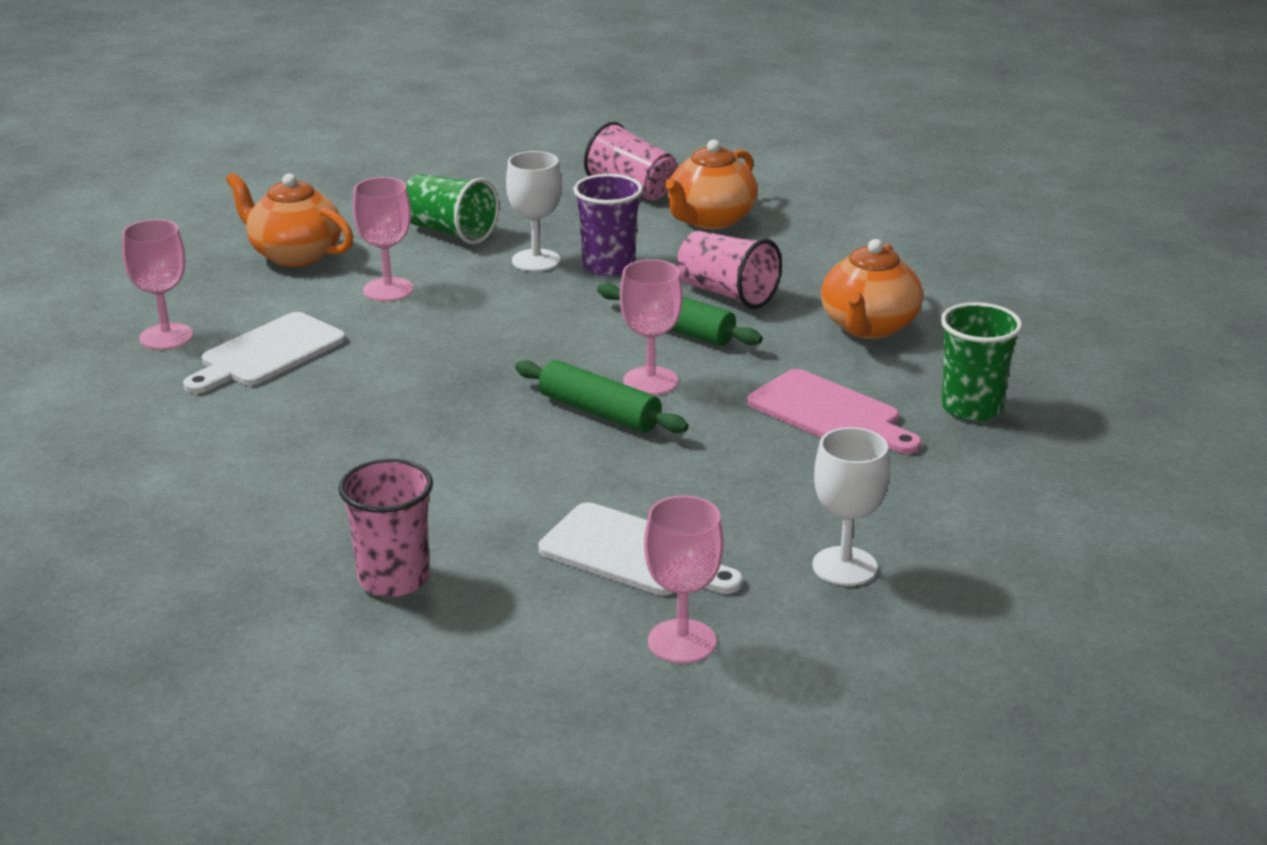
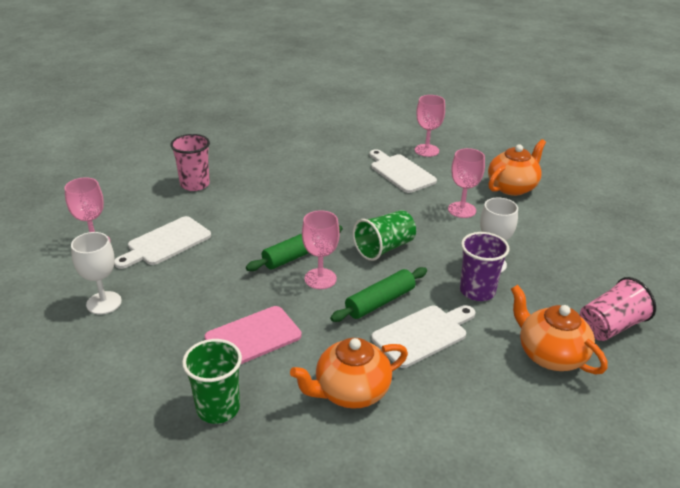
camera: 105 degrees right, 5 degrees up
(450, 232) = (538, 238): green cup -> green cup (384, 248)
(727, 294) = (423, 334): pink cup -> white cutting board
(868, 327) = (350, 392): orange teapot -> orange teapot turned 60 degrees counterclockwise

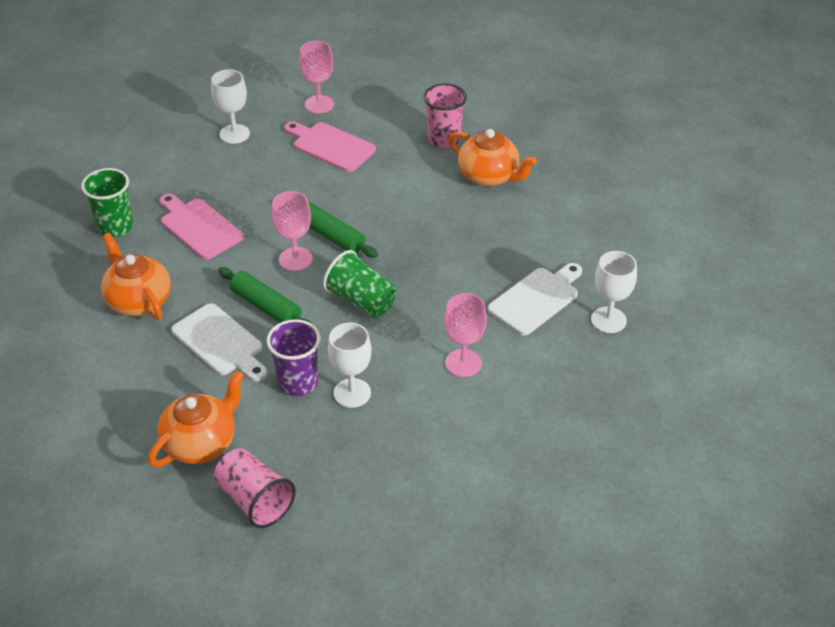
camera: 80 degrees right, 10 degrees up
(166, 243) = (331, 146): white cutting board -> pink cutting board
(426, 150) = (608, 320): pink goblet -> white goblet
(512, 187) = (540, 414): orange teapot -> orange teapot (489, 176)

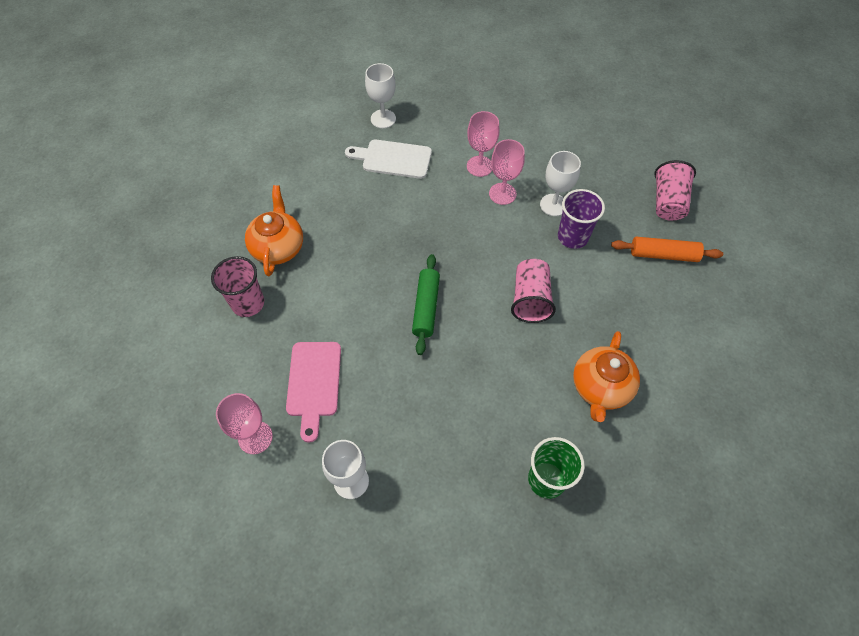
camera: 125 degrees left, 15 degrees up
(199, 227) = (492, 410): pink cutting board -> none
(201, 443) = (663, 254): orange teapot -> orange rolling pin
(220, 342) = (584, 303): white cutting board -> none
(266, 307) = (530, 299): green rolling pin -> pink cup
(295, 259) = (469, 314): pink goblet -> pink goblet (502, 194)
(361, 300) = (474, 248): green cup -> none

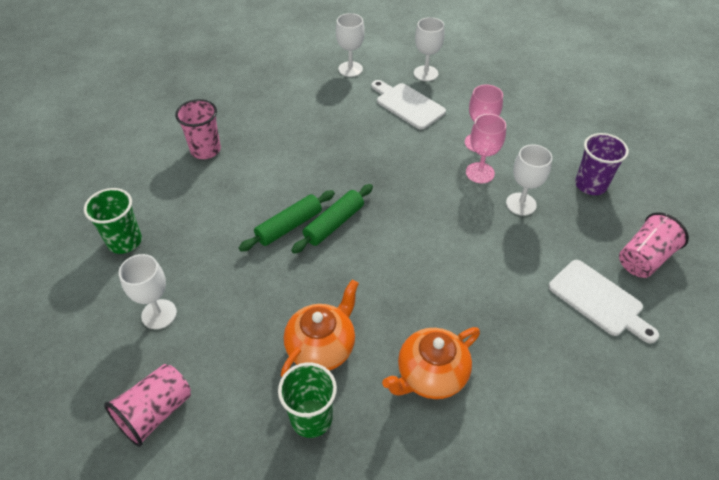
camera: 35 degrees right, 10 degrees down
(255, 437) = (124, 241): pink goblet -> green cup
(278, 247) = (262, 124): orange teapot -> orange teapot (322, 347)
(312, 147) = (350, 69): none -> white goblet
(314, 383) = (199, 229): pink cutting board -> none
(391, 332) = (289, 226): none -> green rolling pin
(530, 299) = (430, 266): pink cup -> pink cup (155, 412)
(572, 237) = (516, 238): purple cup -> purple cup (590, 185)
(663, 254) = (599, 300): orange rolling pin -> white cutting board

